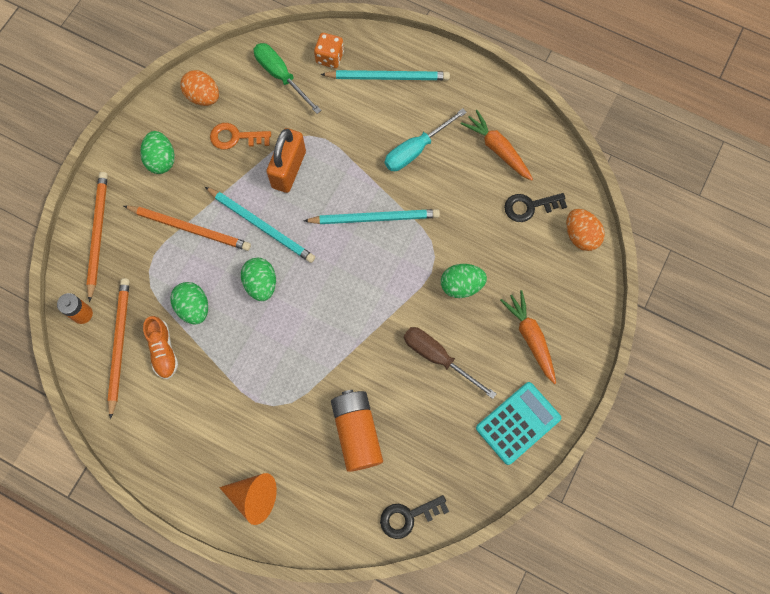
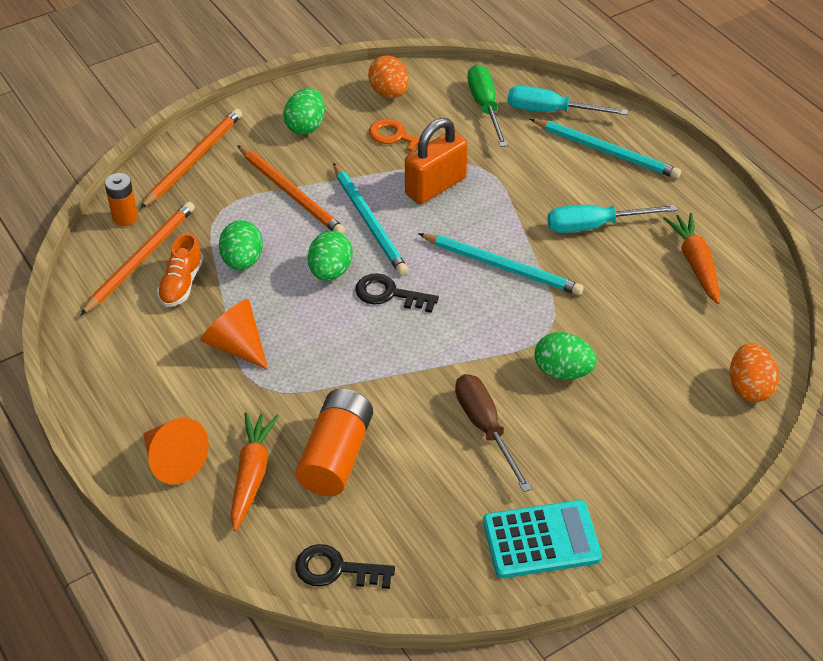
camera: 30 degrees right, 25 degrees down
(236, 382) = (236, 345): none -> orange cone
(330, 57) = (551, 111): orange dice -> turquoise screwdriver
(529, 206) = (700, 332): black key -> black key (389, 294)
(530, 338) = (616, 460): orange carrot -> orange carrot (252, 475)

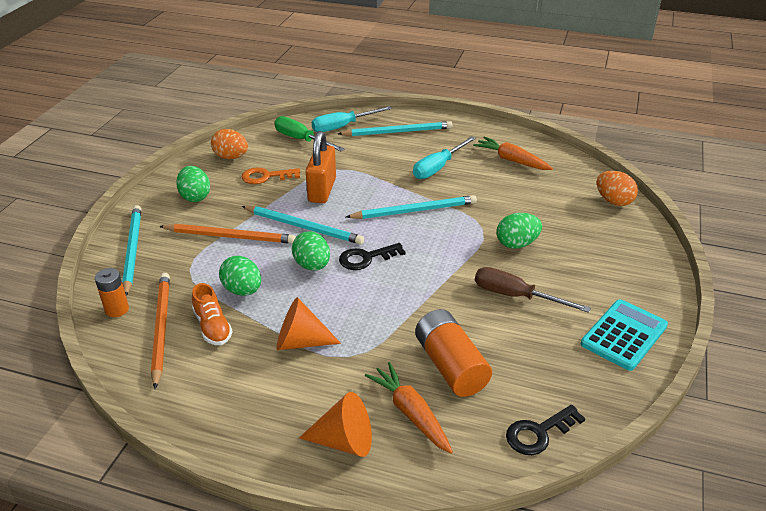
camera: 40 degrees left, 10 degrees down
(194, 160) = (132, 250): orange pencil -> turquoise pencil

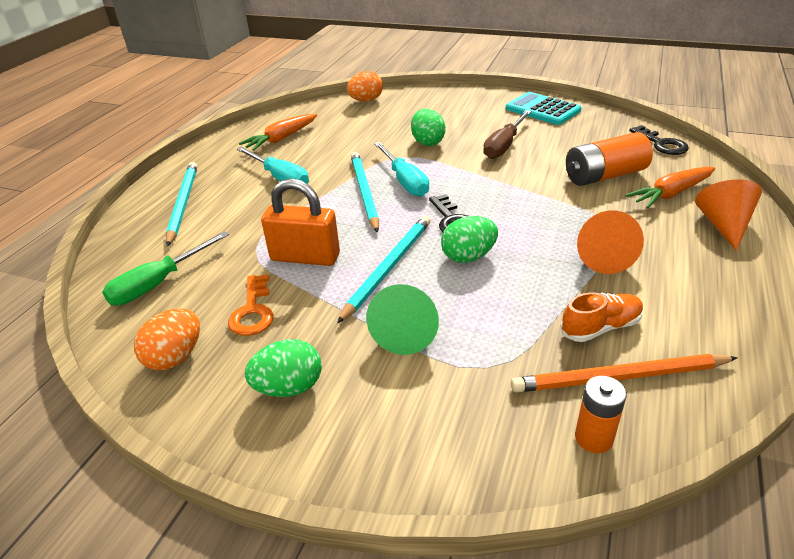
camera: 85 degrees left, 0 degrees up
(132, 250) = (439, 448): turquoise pencil -> none
(230, 236) = (405, 333): orange pencil -> green cone
(242, 290) = (524, 309): green egg -> none
(342, 127) = (142, 247): turquoise screwdriver -> turquoise screwdriver (405, 181)

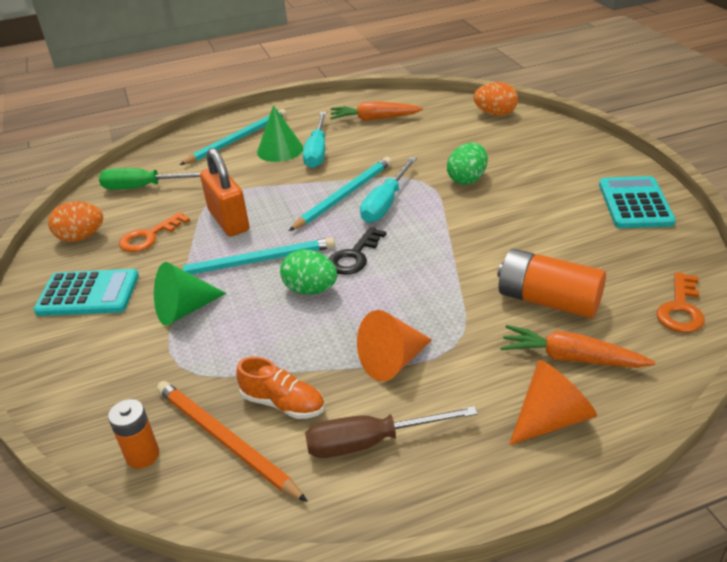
camera: 50 degrees right, 0 degrees up
(242, 192) = (280, 150): none -> green cone
(289, 387) = (88, 294): green egg -> turquoise calculator
(504, 145) = (521, 218): brown screwdriver -> brown screwdriver (371, 442)
(661, 144) = (680, 309): black key -> orange key

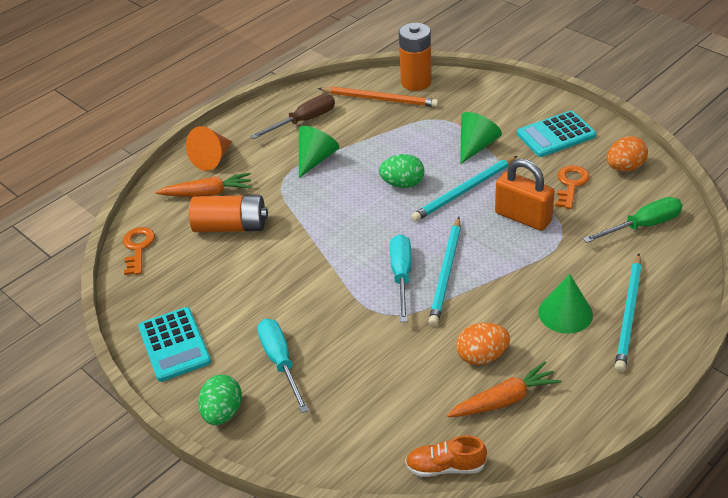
camera: 155 degrees right, 5 degrees up
(142, 455) = (416, 82): orange battery -> orange battery, size x1.70
(283, 403) = (364, 121): orange shoe -> orange shoe (445, 467)
(317, 152) = (522, 322): turquoise screwdriver -> turquoise screwdriver (280, 362)
(354, 256) = (391, 218): black key -> none
(393, 361) = (316, 159): orange cone -> green cone
(467, 179) = (342, 329): green egg -> green egg (223, 413)
(495, 114) = (359, 457): orange egg -> orange egg (482, 356)

